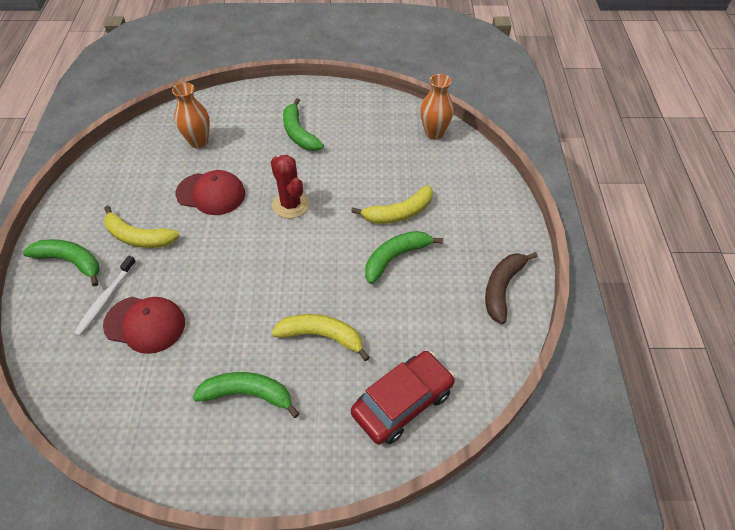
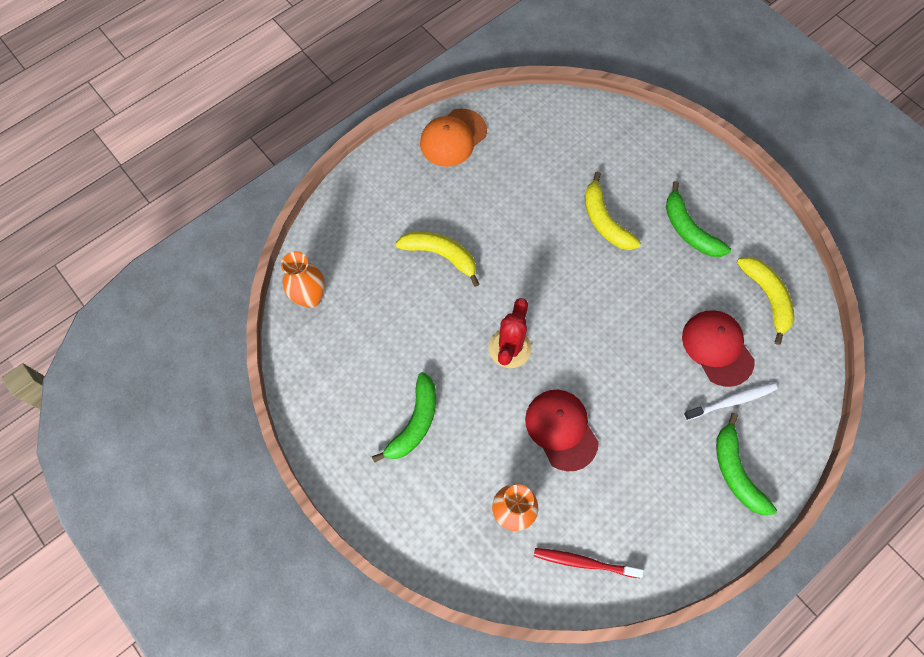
camera: 130 degrees left, 15 degrees up
(135, 153) = (584, 562): none -> red toothbrush
(138, 237) = (661, 442): yellow banana -> yellow banana (767, 297)
(395, 258) = (490, 224): green banana -> none
(402, 402) = (601, 139): red car -> none
(502, 288) = (453, 138): brown banana -> orange cap

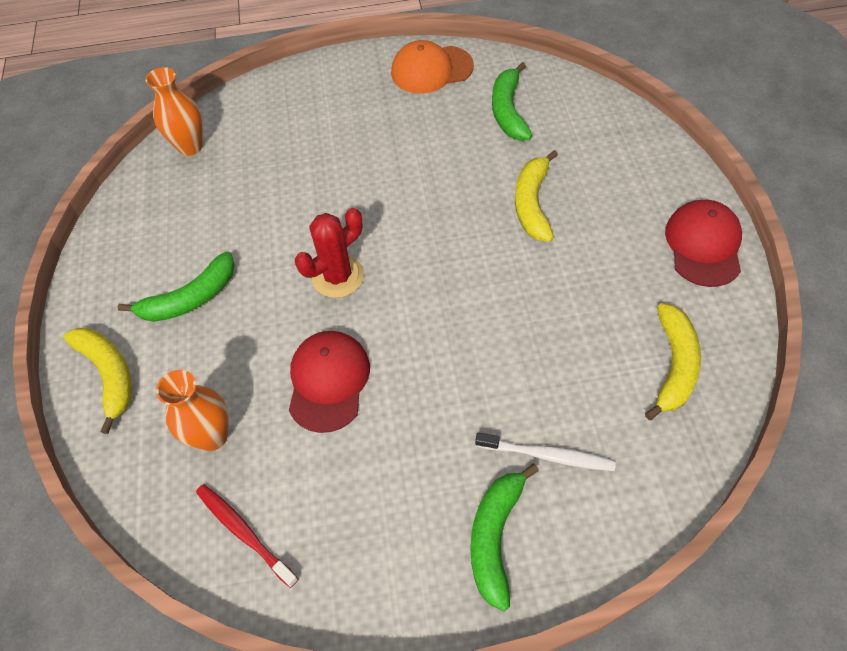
camera: 35 degrees right, 10 degrees down
(440, 255) = (338, 163): yellow banana -> yellow banana (109, 374)
(689, 230) = (625, 253): green banana -> green banana (508, 111)
(717, 348) = (571, 389): red cap -> red cap (703, 245)

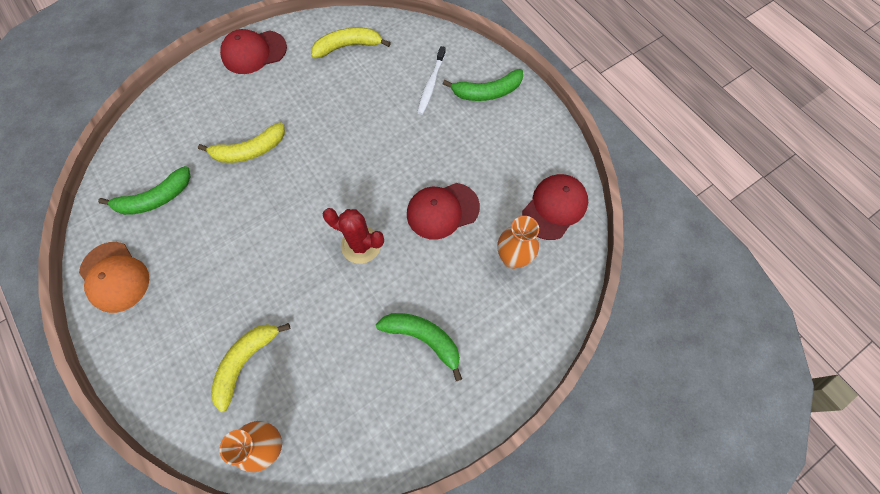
camera: 120 degrees left, 10 degrees up
(109, 374) = (509, 356): yellow banana -> yellow banana (245, 362)
(244, 532) = (554, 207): red toothbrush -> red cap
(548, 455) = (431, 84): white toothbrush -> white toothbrush turned 150 degrees counterclockwise

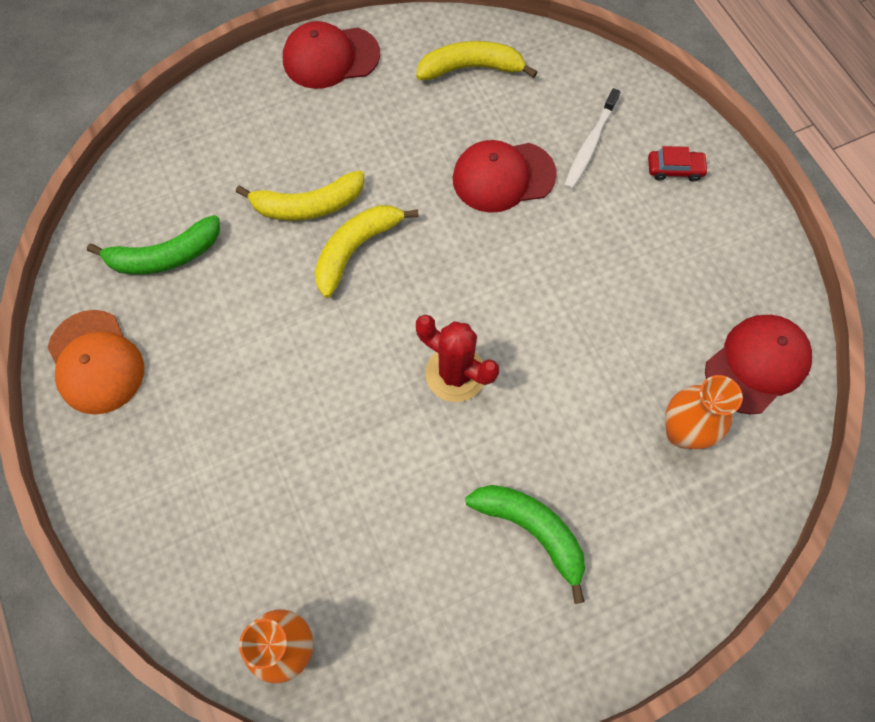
camera: 10 degrees right, 0 degrees up
(245, 362) = (268, 519): yellow banana -> yellow banana (356, 250)
(442, 211) = (584, 342): red cap -> red cap (503, 177)
(487, 92) = (675, 169): green banana -> red car

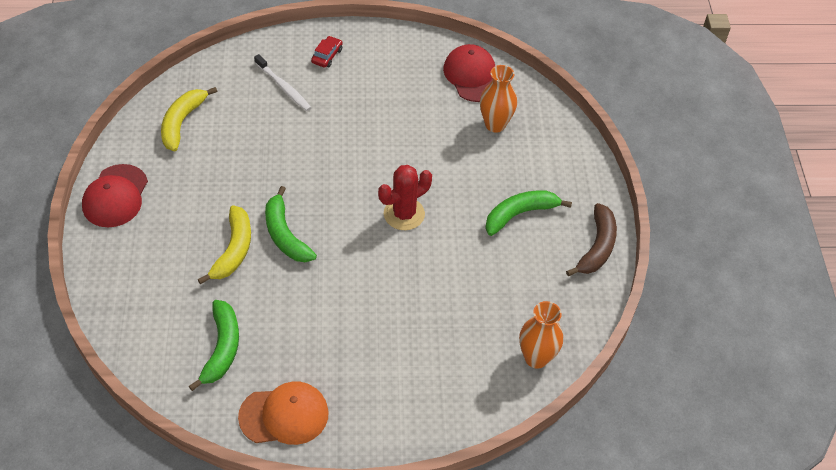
camera: 70 degrees left, 15 degrees down
(356, 250) = (285, 235): yellow banana -> green banana
(503, 177) = (279, 138): red cap -> none
(527, 671) = (597, 247): none -> brown banana

